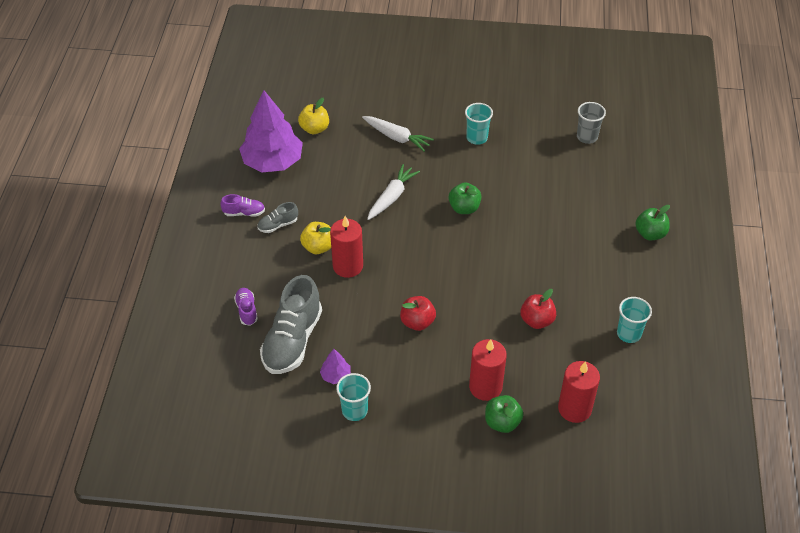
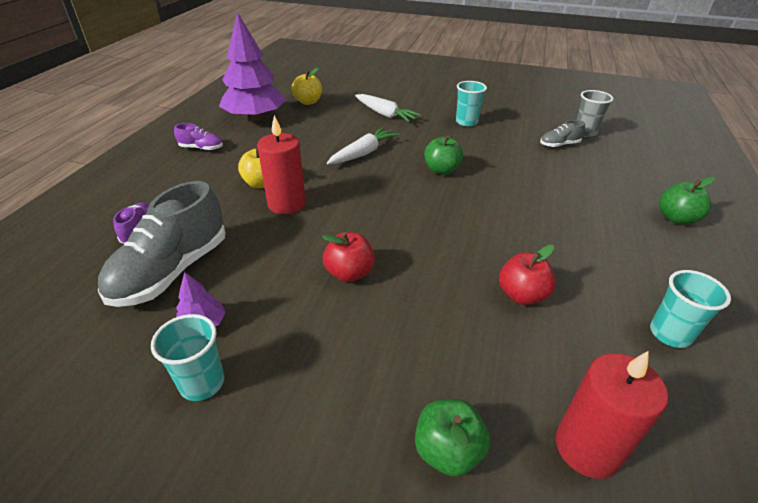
camera: 10 degrees right, 10 degrees down
(278, 225) = (230, 161): grey shoe -> grey shoe (559, 145)
(485, 387) = (428, 380): red candle -> none

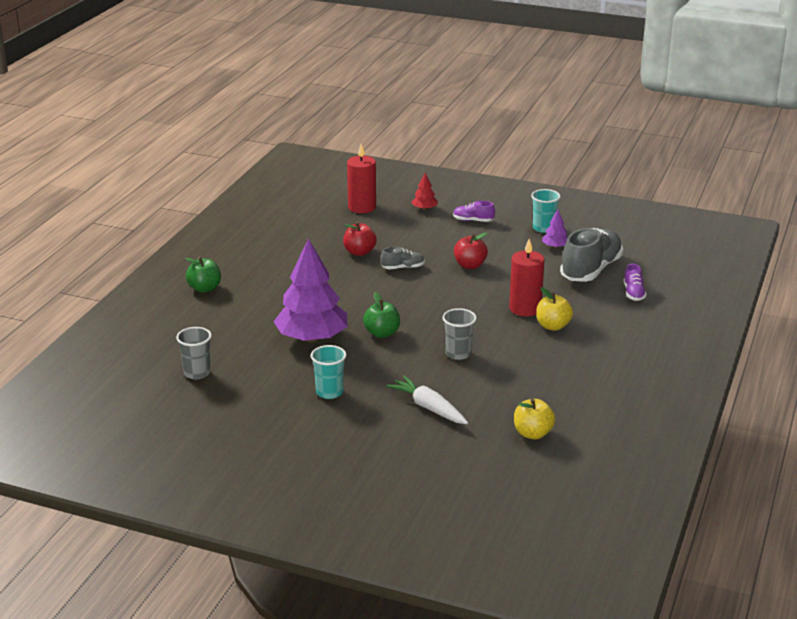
camera: 175 degrees left, 10 degrees down
(201, 148) = (632, 365): purple shoe -> purple shoe (473, 221)
(255, 118) = (593, 406): purple tree -> purple tree (312, 338)
(363, 153) = (458, 354): white carrot -> grey cup
(448, 451) = (424, 209): green apple -> red tree
(559, 145) = (242, 357): grey shoe -> grey shoe (403, 268)
(670, 334) = (284, 235): turquoise cup -> none

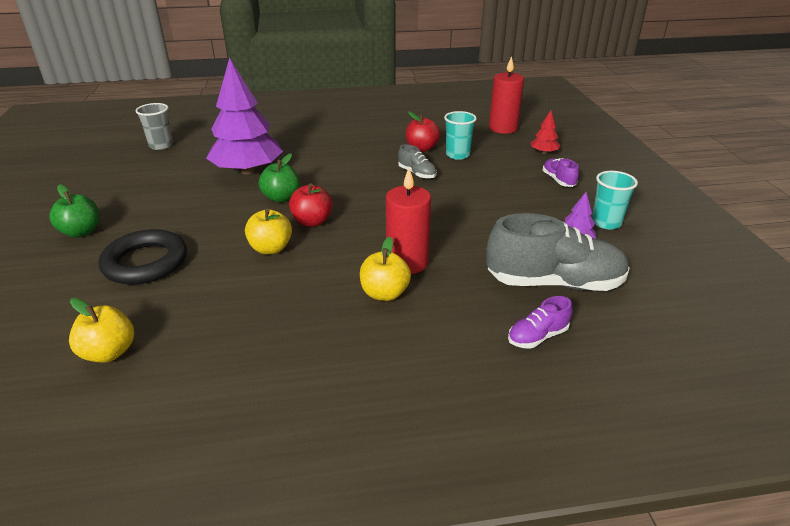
camera: 60 degrees right, 5 degrees up
(205, 288) = (295, 114): green apple -> green apple (81, 232)
(329, 392) = (154, 203): turquoise cup -> turquoise cup (457, 155)
(429, 408) = (145, 262): white carrot -> black ring
(458, 354) = (271, 248): grey cup -> yellow apple
(470, 265) = (464, 204): red apple -> red apple (312, 221)

